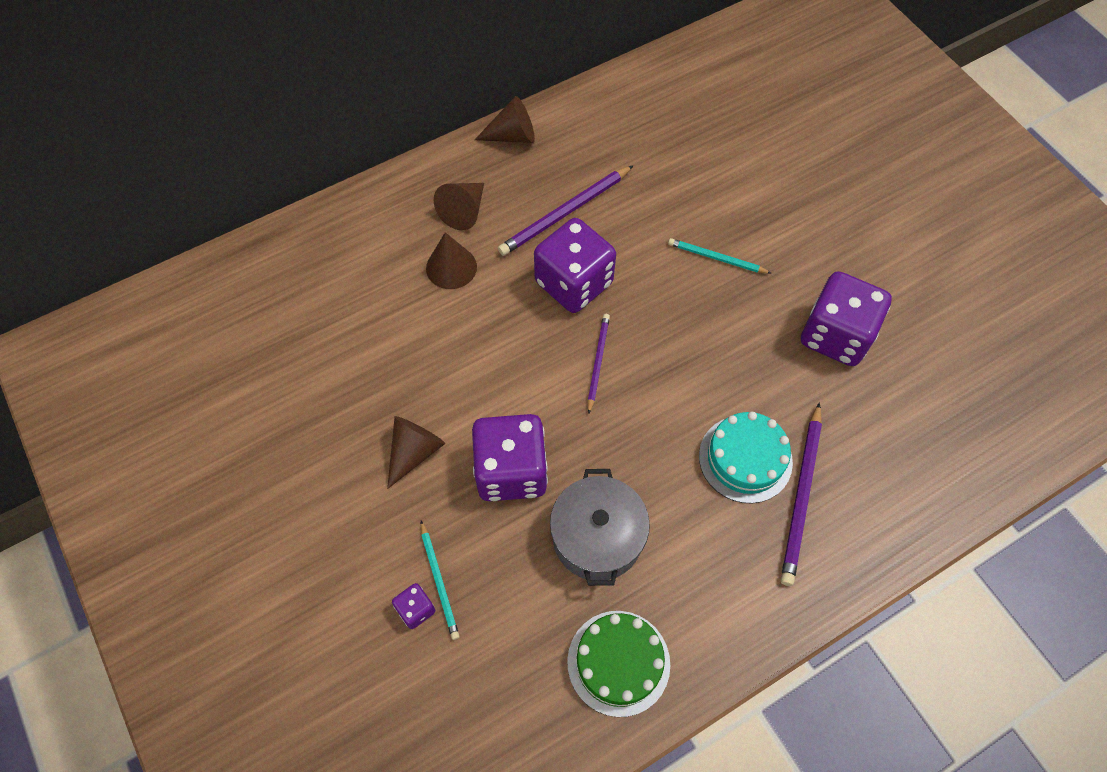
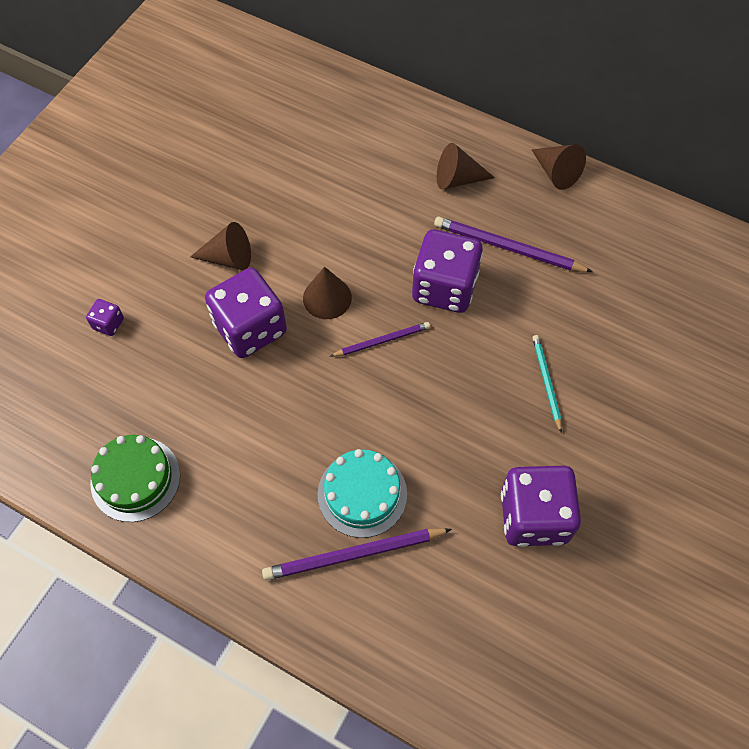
camera: 60 degrees right, 0 degrees up
(439, 581) = (137, 327): turquoise pencil -> none
(451, 267) = (400, 198): brown cone -> brown cone (327, 298)
(597, 537) = (229, 415): grey pot -> none

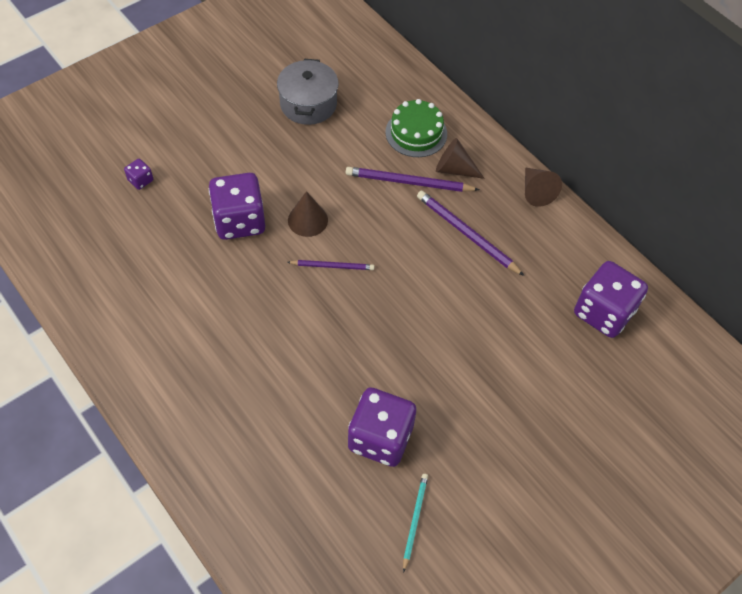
camera: 20 degrees right, 5 degrees down
(135, 479) = (103, 294): green cake -> green cake (416, 133)
(228, 258) = (250, 165): brown cone -> none
(258, 161) = (308, 104): none -> grey pot
(353, 555) = (230, 410): purple pencil -> purple pencil (408, 182)
(362, 494) = (259, 369): turquoise cake -> none
(444, 287) = (401, 245): purple dice -> purple dice (603, 312)
(546, 382) = (443, 344): turquoise pencil -> turquoise pencil (414, 520)

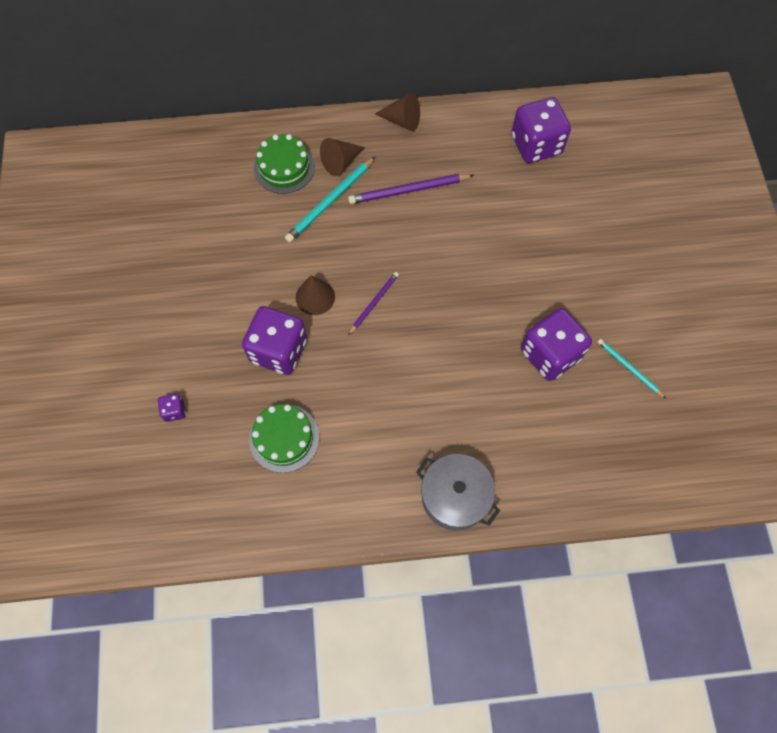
camera: 55 degrees left, 10 degrees up
(162, 267) = (284, 438): none -> green cake
(308, 104) = (191, 230): grey pot -> grey pot (455, 497)
(408, 182) = (330, 202): purple pencil -> turquoise pencil

